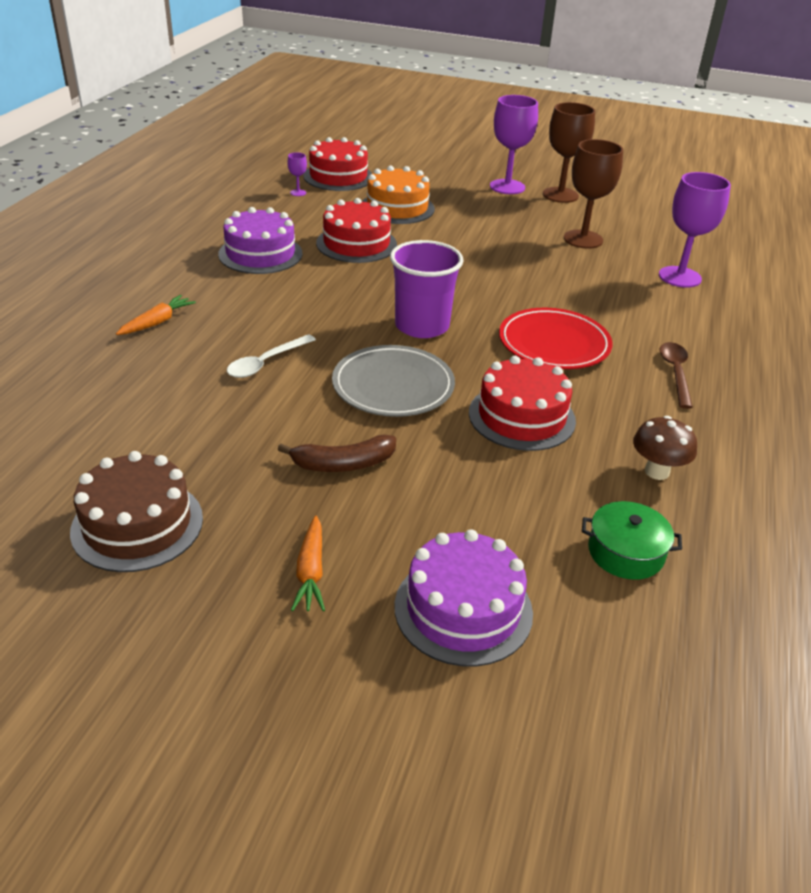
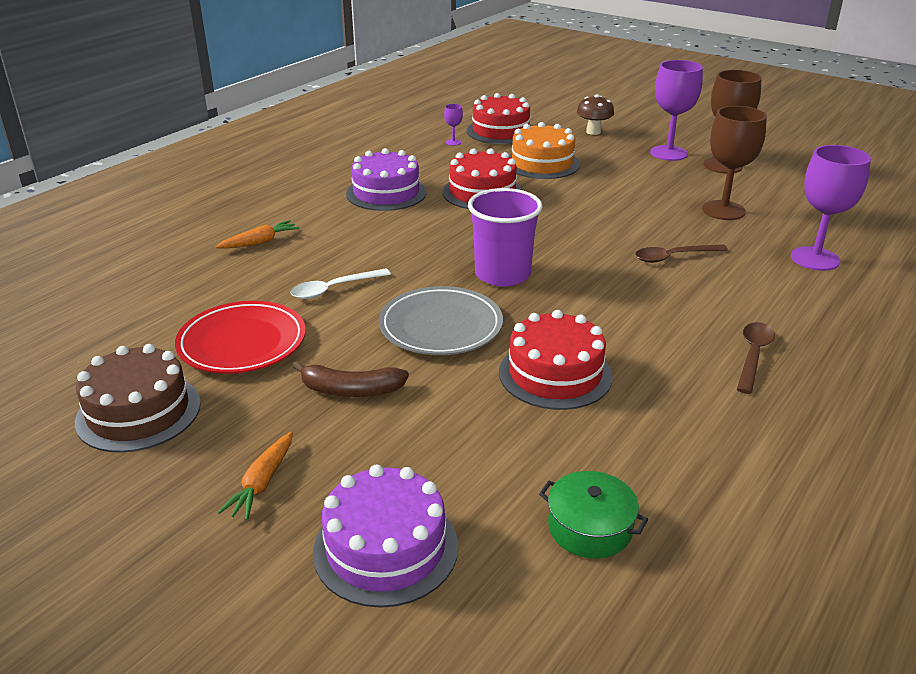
camera: 20 degrees right, 5 degrees down
(554, 344) = (631, 308): red plate -> red plate (242, 342)
(564, 289) = (673, 257): none -> brown spoon
(657, 471) = (673, 452): brown mushroom -> brown mushroom (593, 132)

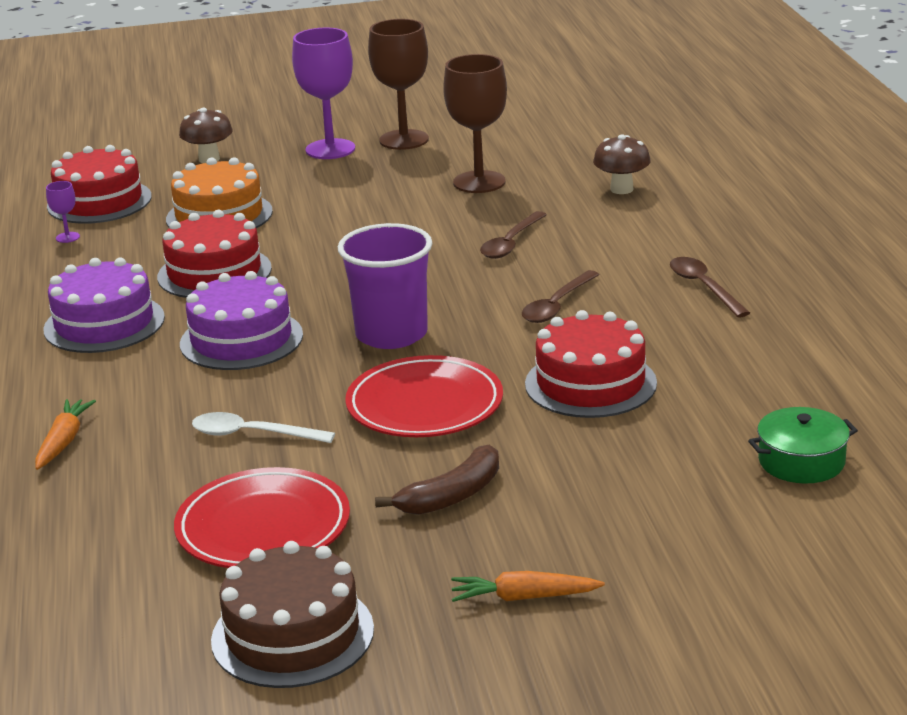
camera: 45 degrees left, 5 degrees down
(262, 483) = (523, 597): orange carrot -> orange carrot turned 120 degrees clockwise
(334, 289) = (252, 434): white spoon -> white spoon turned 90 degrees clockwise
(385, 548) = (700, 565): purple cake -> purple cake (241, 339)
(441, 326) = (424, 405): grey plate -> red plate
(629, 311) = (557, 305): none -> brown spoon
(815, 259) = (621, 189): purple goblet -> brown mushroom

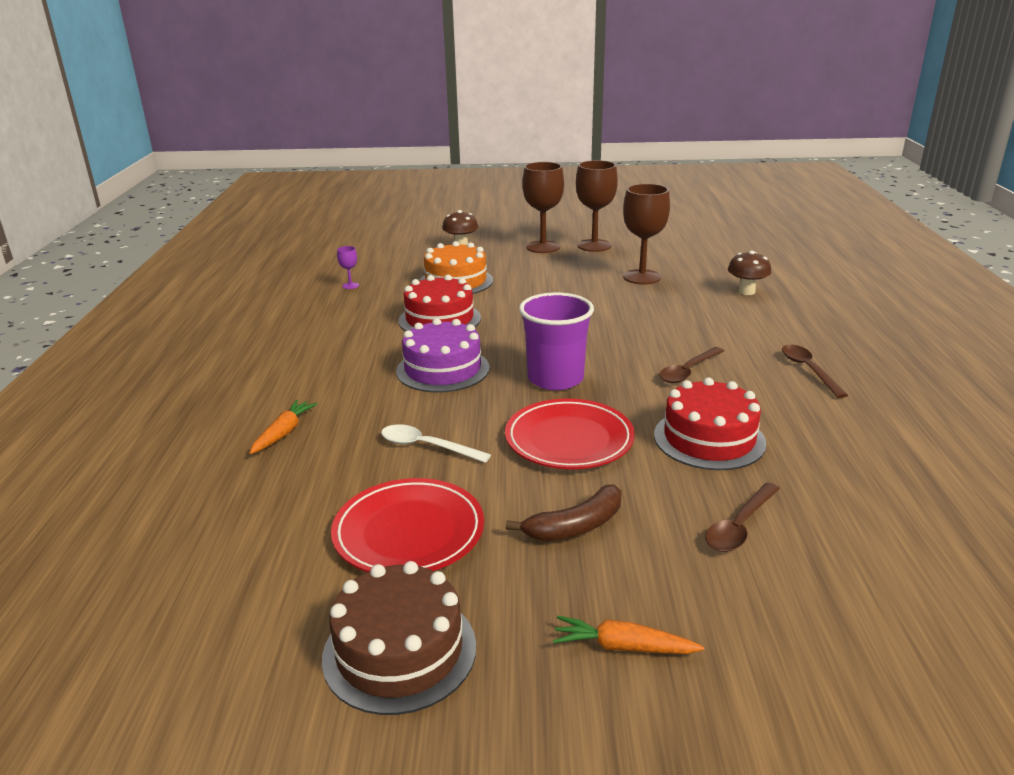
camera: 10 degrees right, 0 degrees up
(99, 201) = (380, 265): red cake -> none
(104, 323) = (350, 346): purple cake -> none
(330, 149) = (543, 247): purple goblet -> brown goblet
(511, 243) = (658, 321): brown spoon -> brown spoon (740, 526)
(801, 461) = (899, 539): green pot -> none

